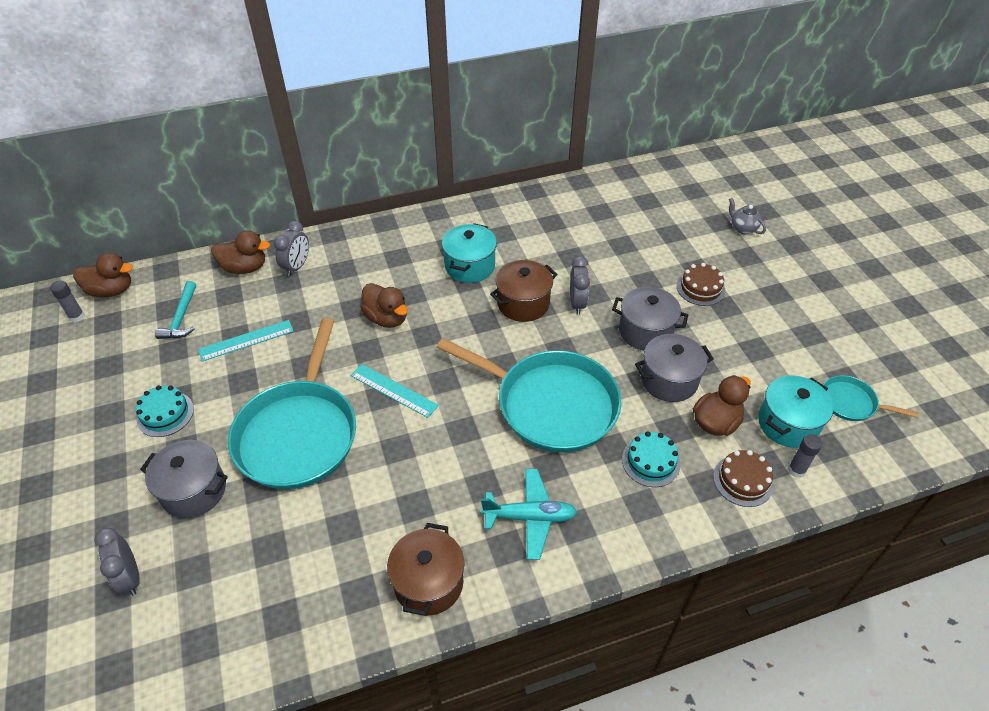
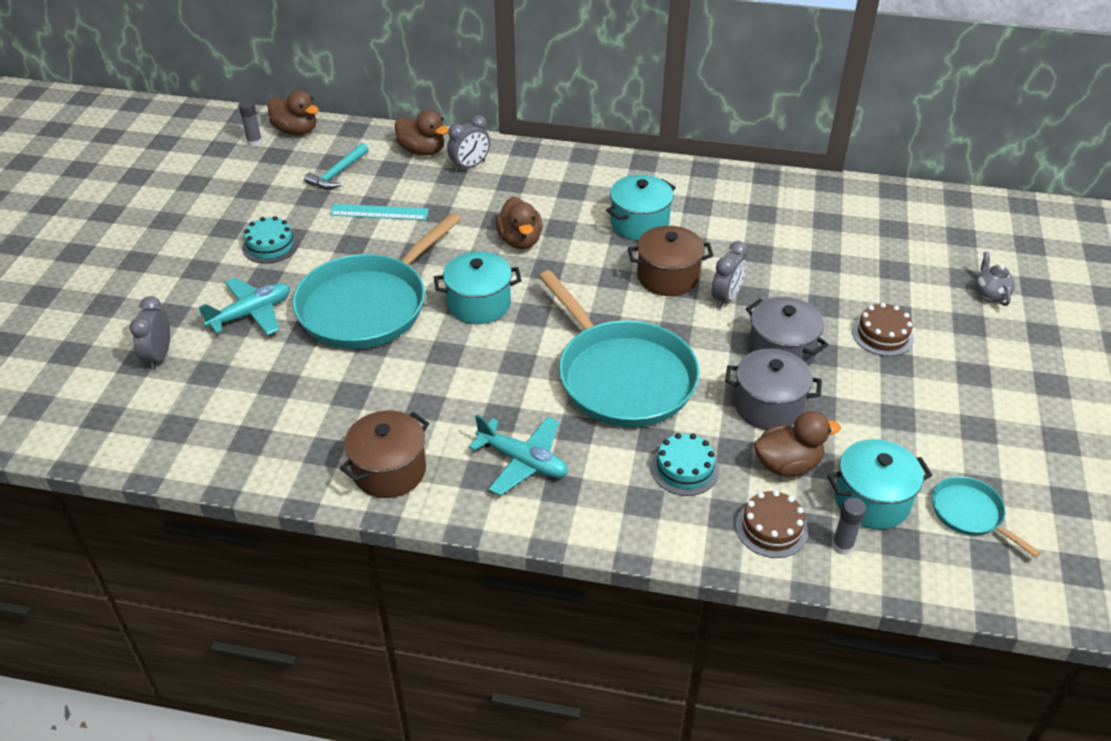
camera: 30 degrees right, 5 degrees down
(194, 490) = (251, 314): grey pot -> turquoise plane
(393, 390) = (479, 304): turquoise ruler -> turquoise pot

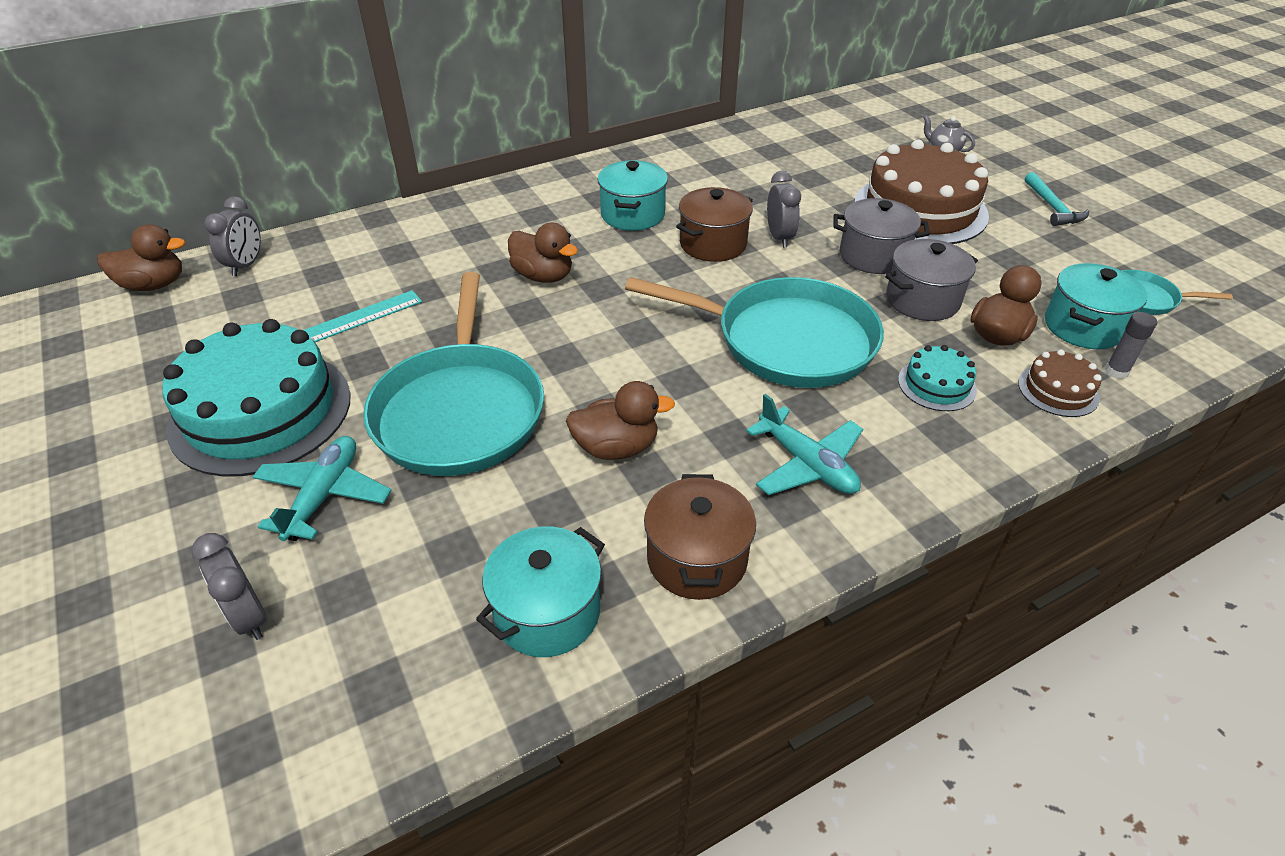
camera: 40 degrees left, 0 degrees up
(254, 142) = (108, 318): grey glue stick -> none
(270, 245) = (261, 411): turquoise cake -> turquoise cake, size x2.21
(338, 173) = (261, 303): turquoise hammer -> turquoise hammer (1052, 207)
(422, 151) = (338, 244): brown duck -> brown duck (616, 447)
(470, 166) = (408, 236): grey clock -> grey clock (246, 265)
(479, 304) = (576, 349): turquoise pot -> turquoise pot (547, 612)
(523, 461) = (807, 464): turquoise plane -> turquoise plane turned 60 degrees clockwise
(882, 335) = (920, 209): brown cake -> brown cake, size x2.21

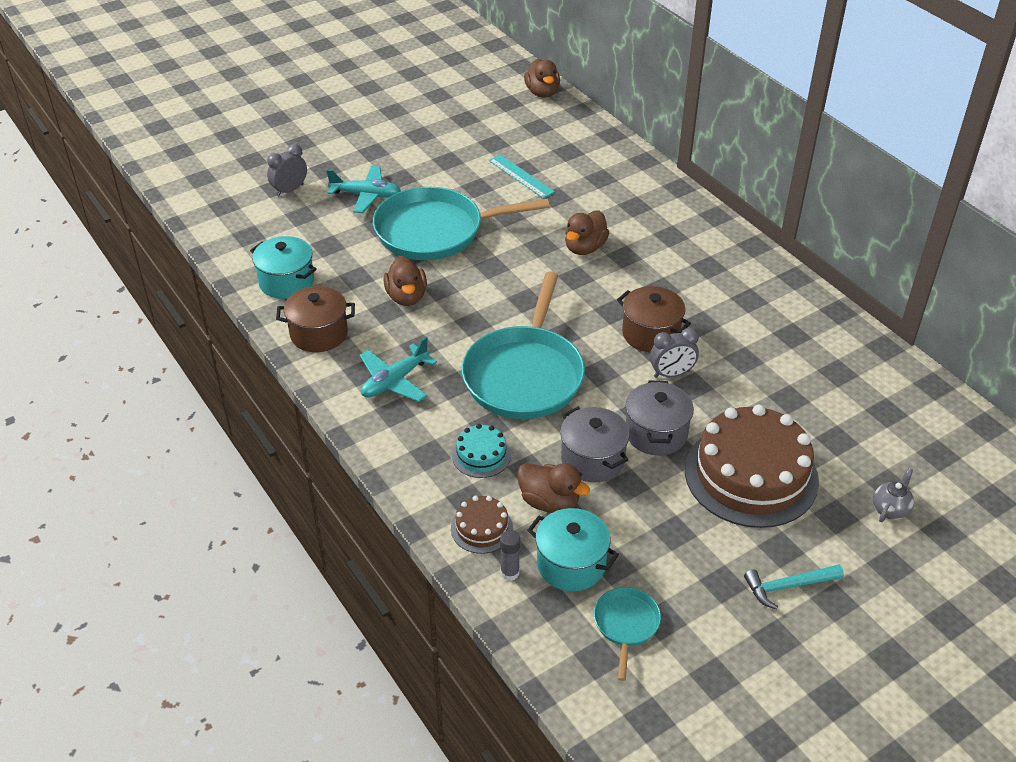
camera: 85 degrees right, 0 degrees up
(246, 265) = (571, 120): grey clock -> none
(261, 411) = (429, 160): turquoise cake -> none
(633, 215) = (685, 286): turquoise pot -> none

